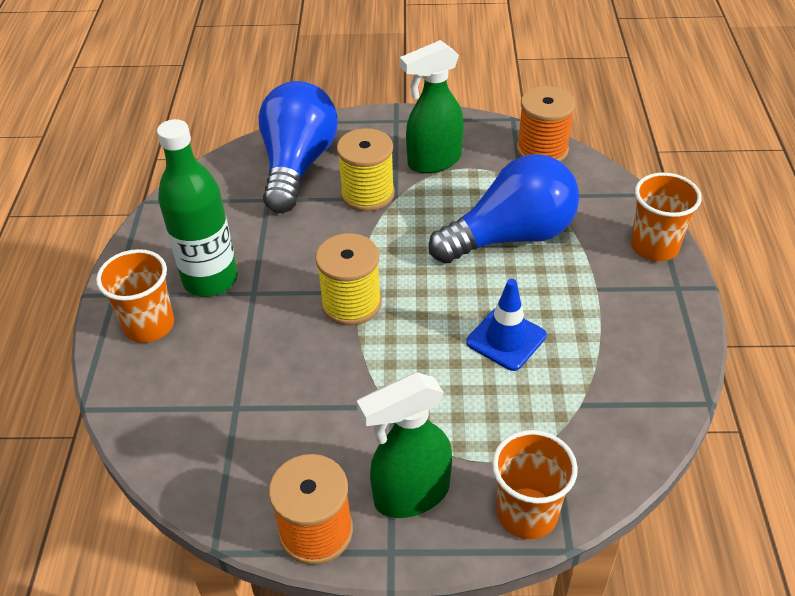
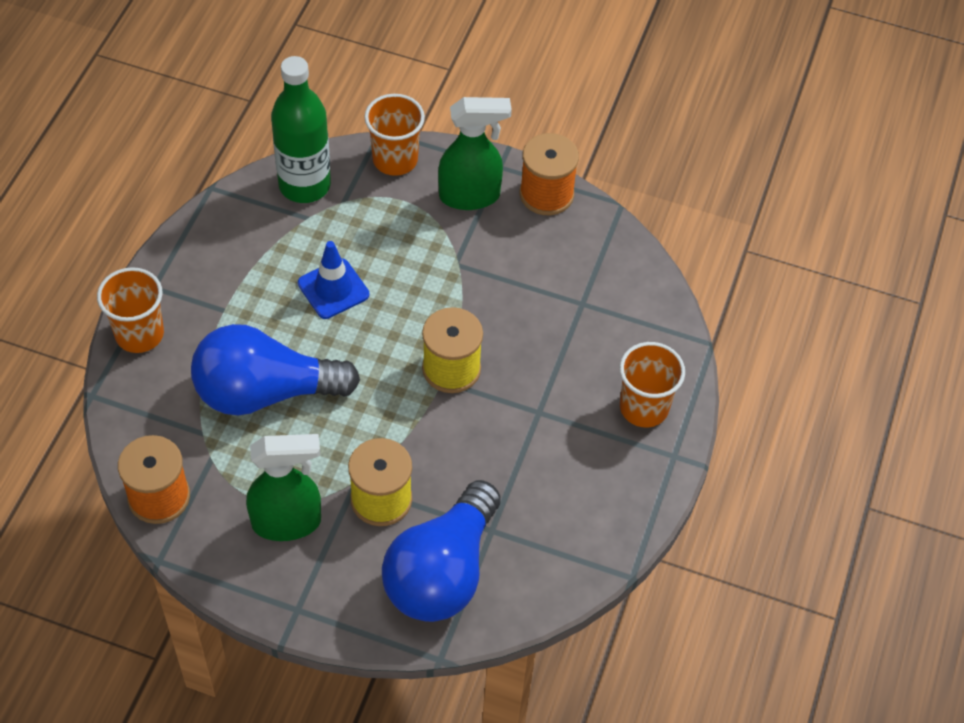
camera: 165 degrees left, 10 degrees up
(210, 279) = (576, 441): green bottle -> green bottle (304, 185)

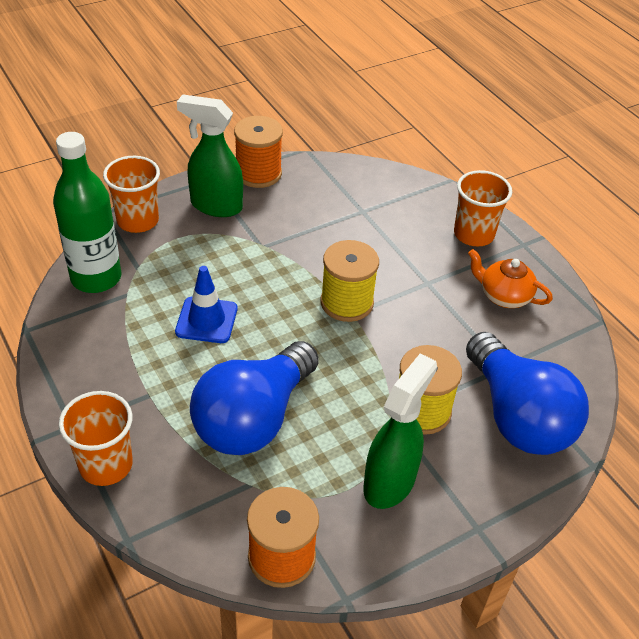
camera: 50 degrees left, 10 degrees down
(470, 196) = (215, 206): green spray bottle -> green spray bottle turned 105 degrees counterclockwise
(582, 480) = (504, 296): none -> orange teapot

